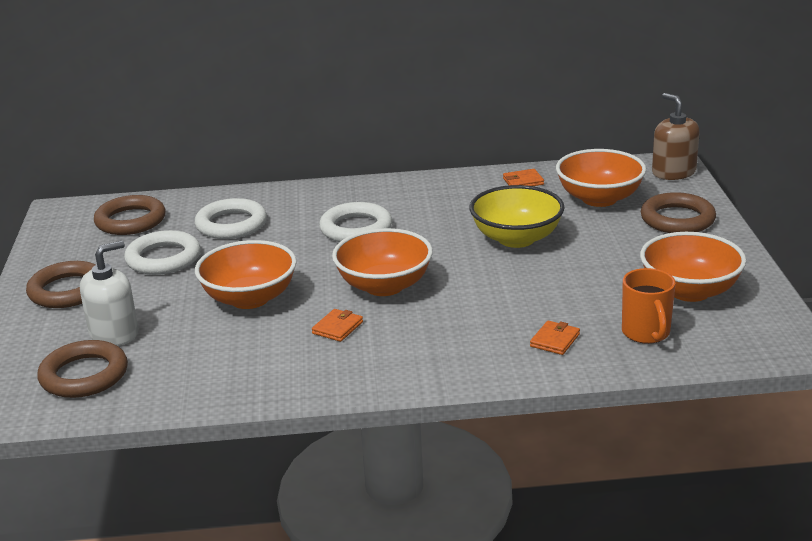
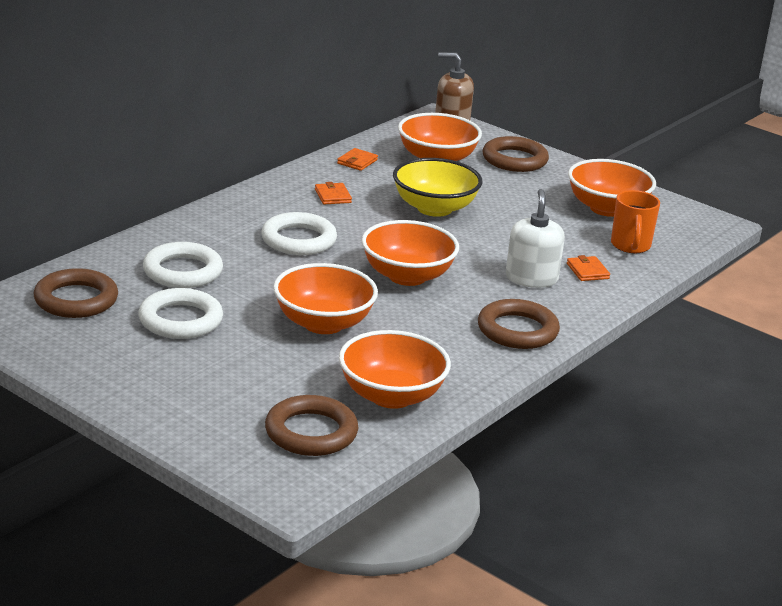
camera: 50 degrees left, 0 degrees up
(68, 290) = (148, 378): brown ring -> brown ring (517, 330)
(114, 333) = (267, 393): white soap dispenser -> white soap dispenser (531, 278)
(187, 374) = (391, 396): none -> orange bowl
(337, 328) = (433, 318): orange wallet -> orange wallet (333, 196)
(646, 333) = (630, 246): orange mug -> orange mug turned 60 degrees clockwise

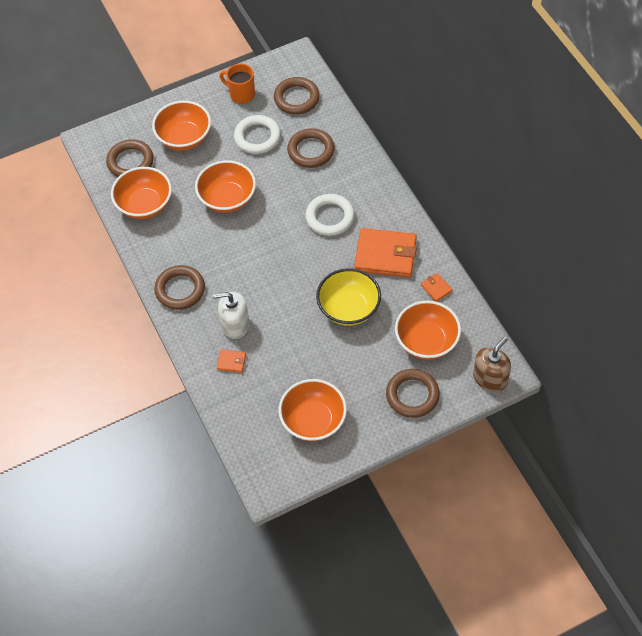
camera: 120 degrees right, 30 degrees up
(183, 271) = (311, 151): white ring -> brown ring
(333, 196) = (385, 255): orange wallet -> orange wallet, size x2.29
(407, 276) = (264, 258): orange bowl -> orange bowl (184, 138)
(531, 278) = (235, 324): white soap dispenser -> white soap dispenser turned 150 degrees clockwise
(630, 246) = (254, 407): orange mug -> orange mug (241, 94)

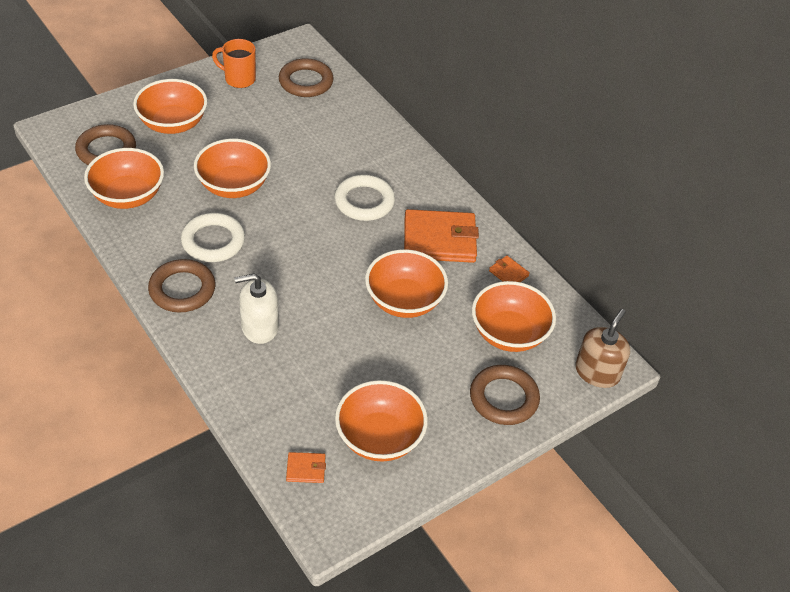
camera: 15 degrees left, 10 degrees down
(231, 362) = (260, 372): orange wallet -> orange wallet (306, 469)
(257, 137) = (263, 121): white ring -> white ring (213, 241)
(311, 151) = (330, 133): brown ring -> none
(349, 308) = (404, 301): yellow bowl -> orange bowl

